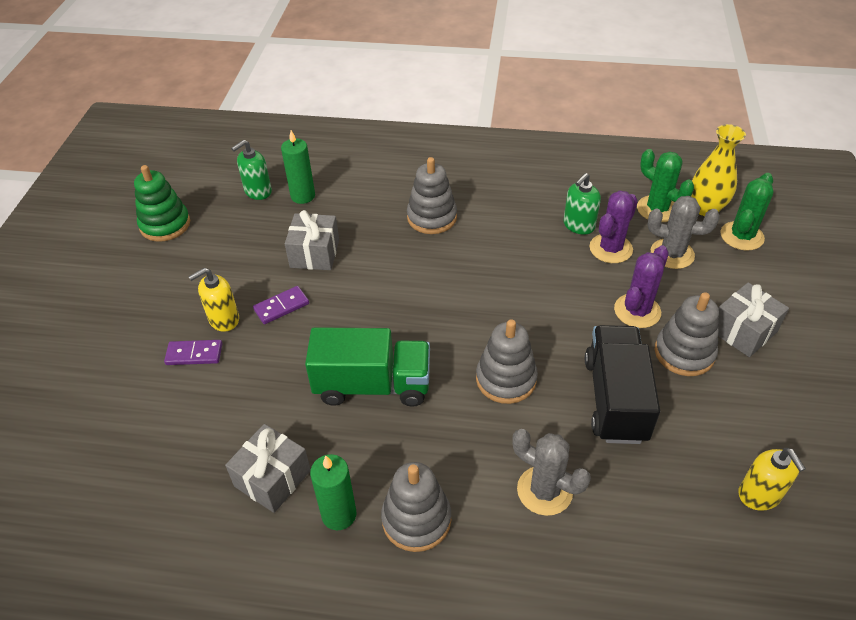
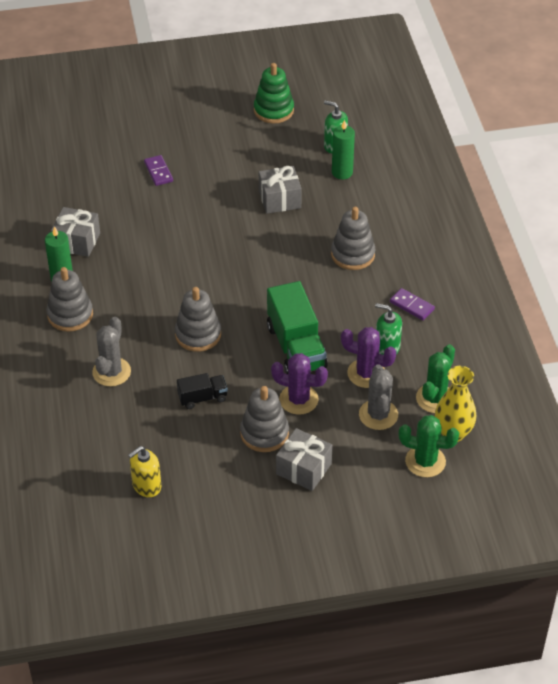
camera: 70 degrees right, 0 degrees up
(223, 319) = (194, 175): yellow soap dispenser -> none
(281, 307) = (218, 199): purple domino -> purple domino (411, 306)
(372, 385) = (166, 266): green truck -> green truck (296, 347)
(615, 399) = (202, 398): black truck -> black truck, size x0.53

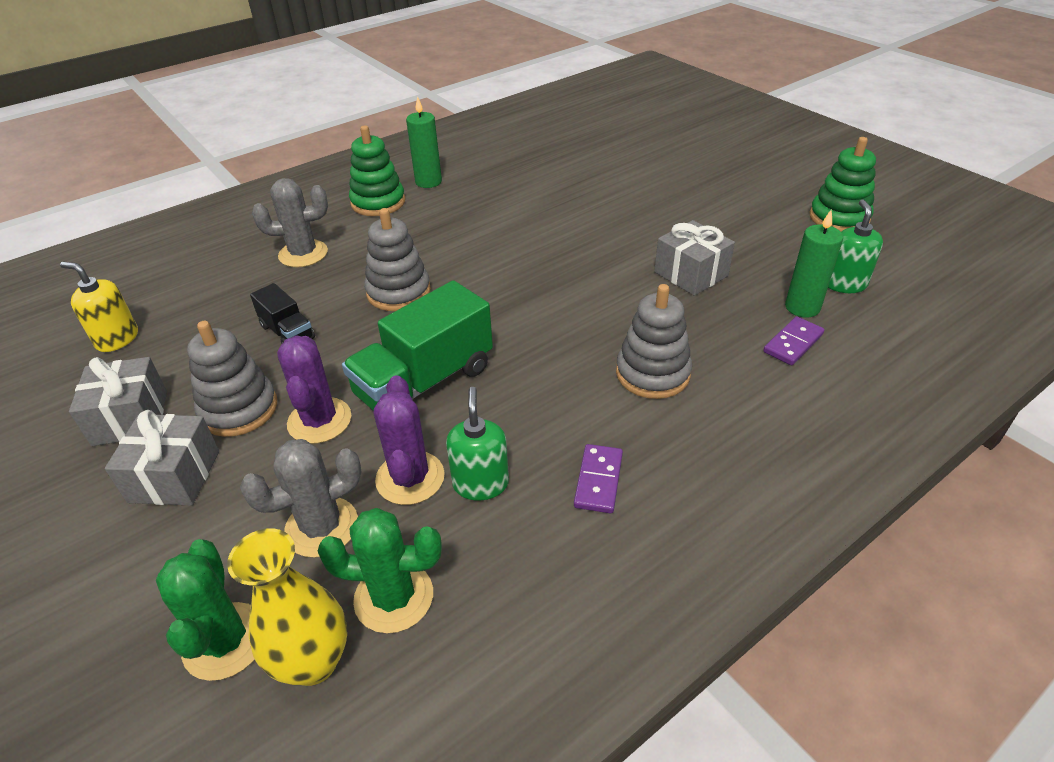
camera: 65 degrees right, 5 degrees down
(70, 315) = (378, 202): grey stacking toy -> green stacking toy
(77, 241) = (490, 172): grey gift -> grey gift (130, 418)
(158, 172) = (641, 181): purple domino -> purple domino (793, 343)

